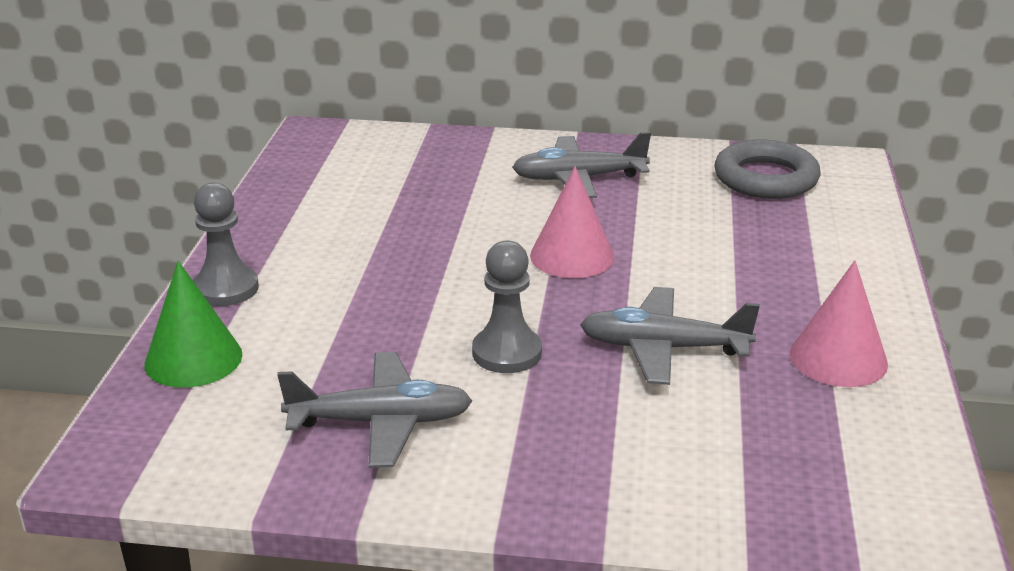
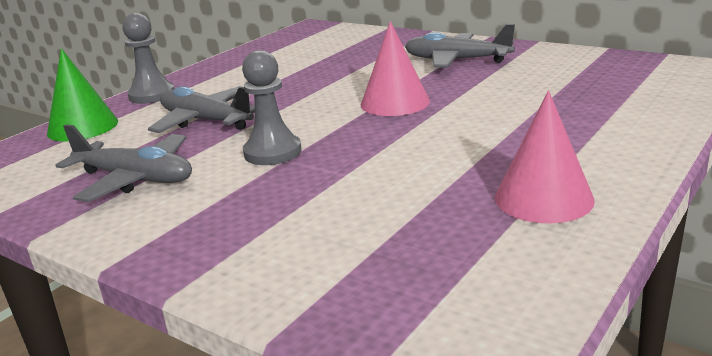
camera: 30 degrees right, 5 degrees down
(663, 348) = (393, 167): grey plane -> grey plane (206, 121)
(765, 178) = (614, 72): grey ring -> none

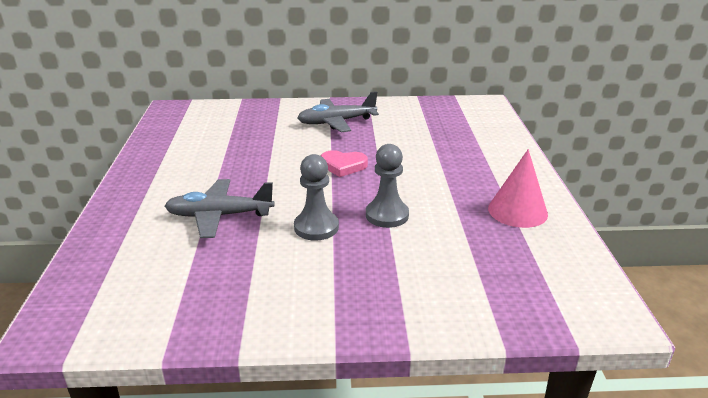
camera: 40 degrees left, 5 degrees up
(83, 127) = (107, 252): green cone -> none
(135, 179) = (242, 281): grey plane -> none
(152, 95) = (125, 204): grey pawn -> grey pawn (387, 215)
(395, 102) = (343, 166): pink cone -> pink heart

